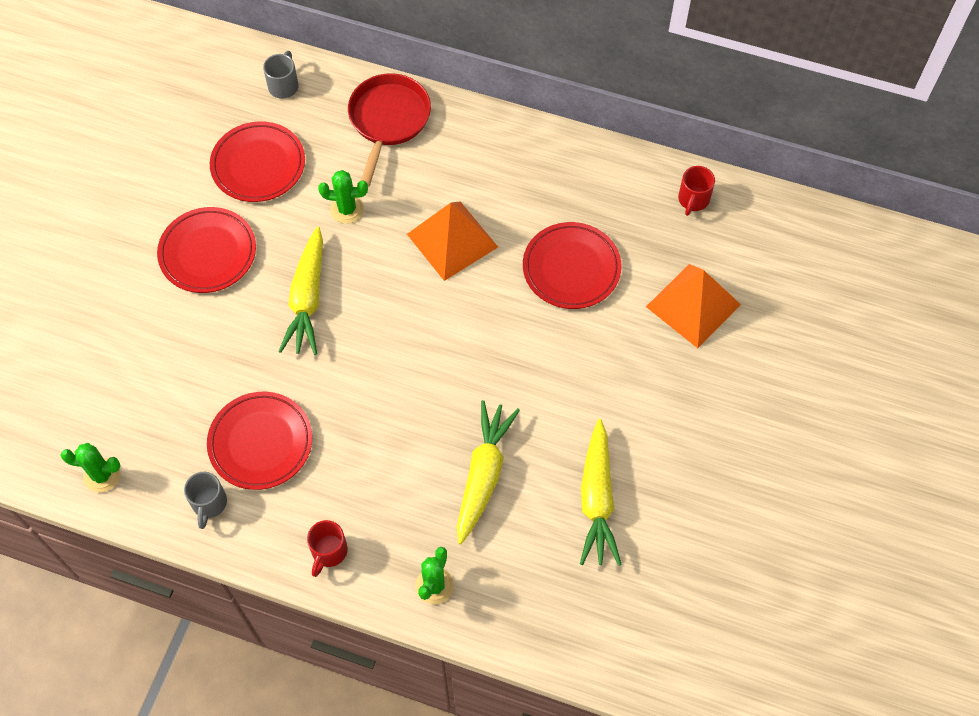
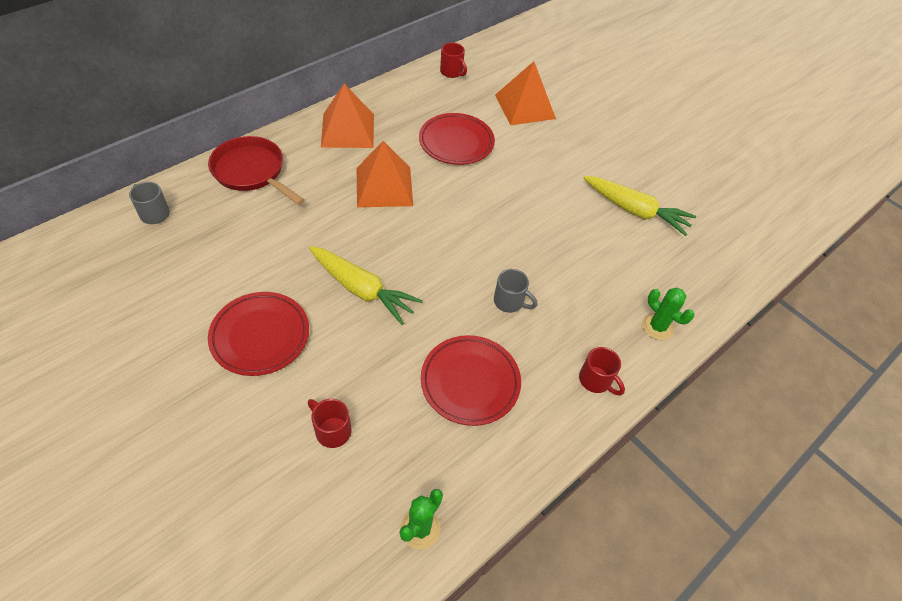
camera: 65 degrees left, 10 degrees down
(151, 362) = (332, 430): none -> red mug
(209, 504) = (504, 448): grey mug -> grey mug (510, 302)
(258, 165) = (210, 263): red plate -> none
(347, 209) = (304, 229): green cactus -> none
(483, 474) = (583, 258): yellow carrot -> none
(510, 160) = (347, 130): none -> orange pyramid

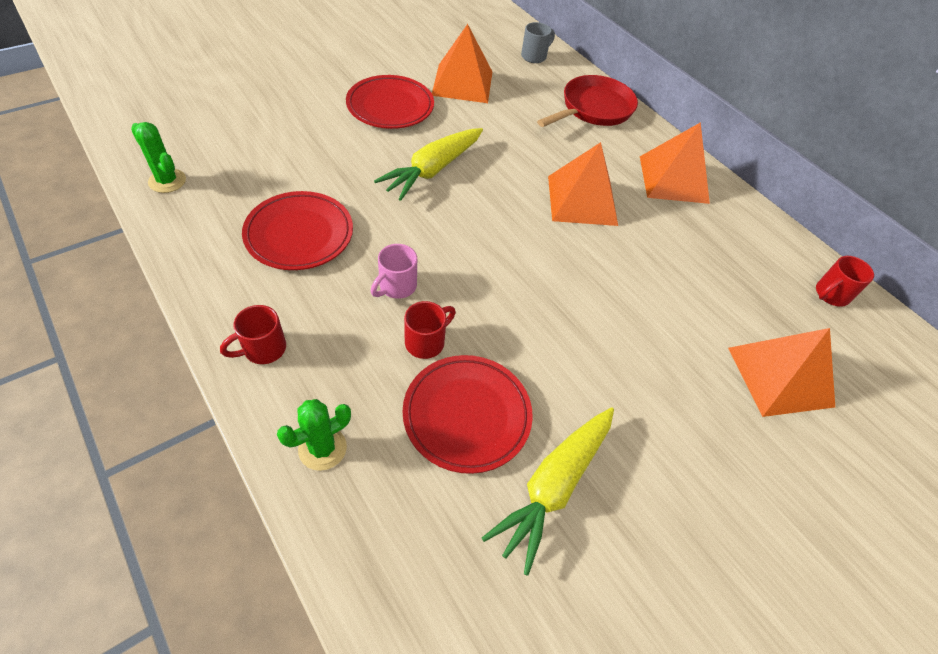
camera: 95 degrees right, 0 degrees up
(210, 274) = (462, 83): none -> orange pyramid
(332, 430) = (282, 140): red mug -> red mug (426, 342)
(456, 142) = (673, 277): red plate -> red plate (467, 415)
(510, 302) = (396, 286): grey mug -> pink mug

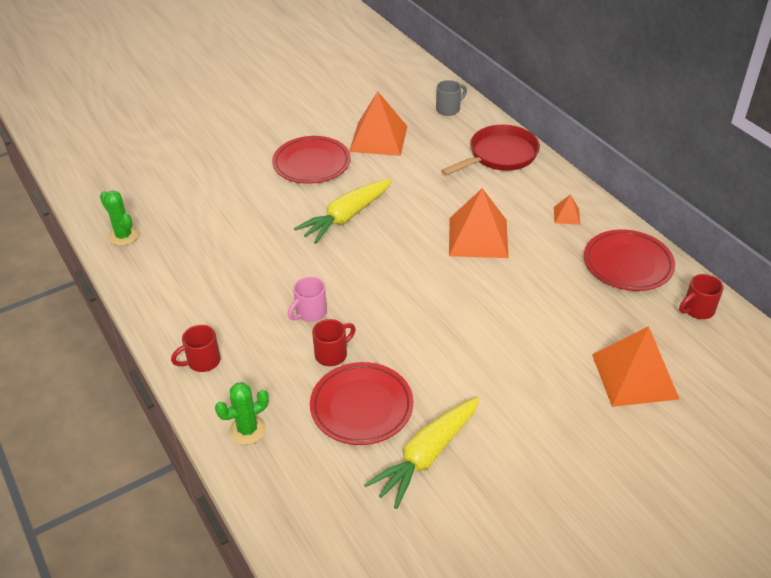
camera: 10 degrees right, 10 degrees down
(299, 234) = (231, 275): red plate -> red plate (627, 264)
(673, 179) = (566, 215): orange pyramid -> orange pyramid, size x0.45

